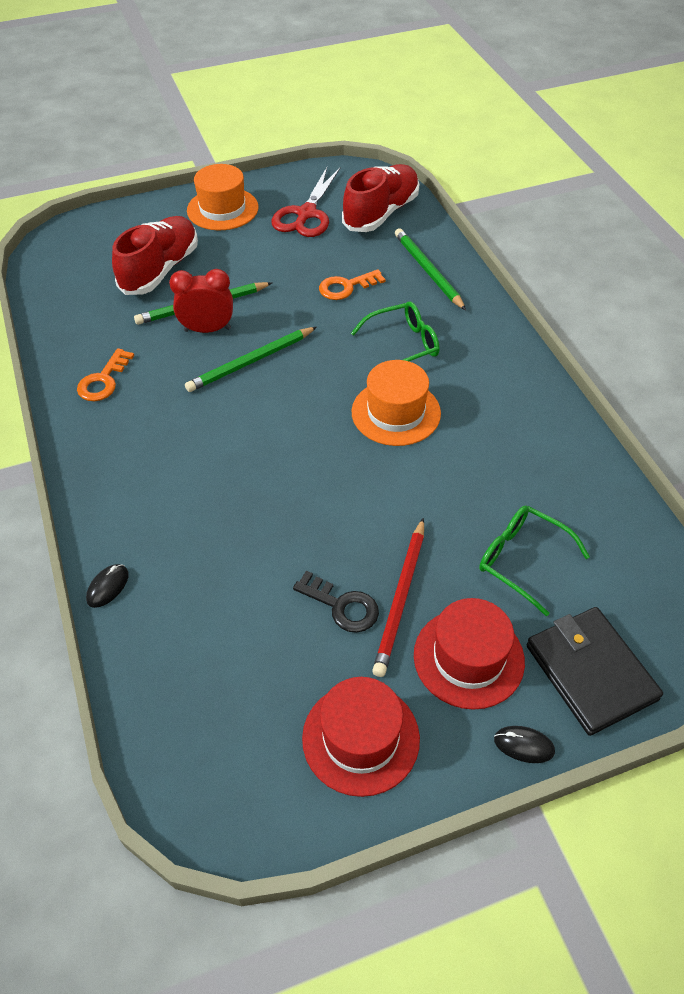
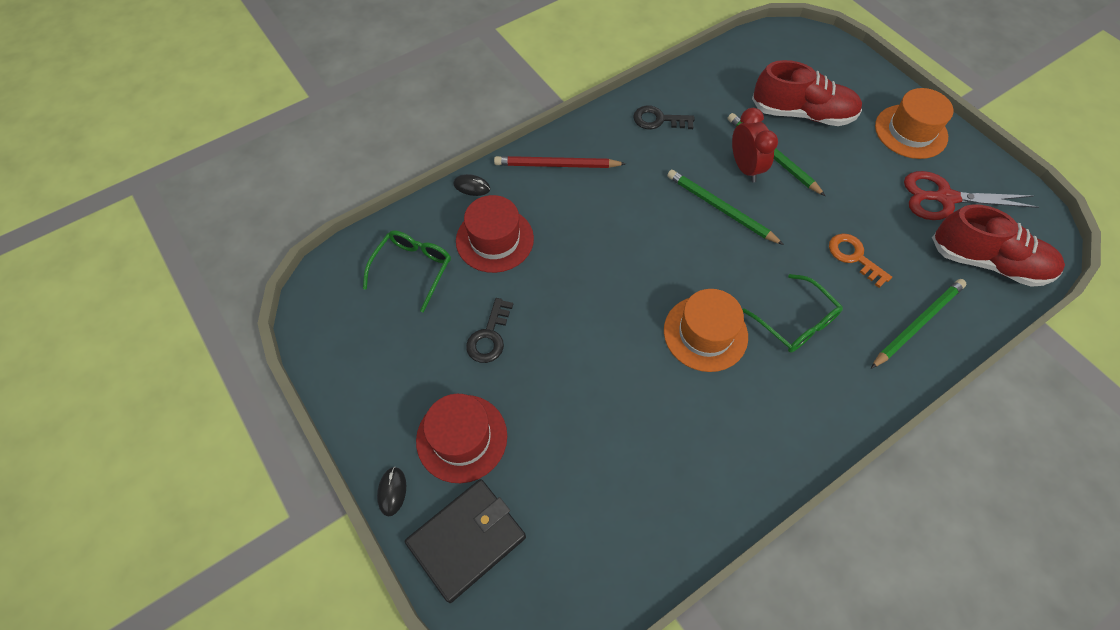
camera: 75 degrees right, 10 degrees up
(103, 380) = (658, 120): orange key -> black key
(360, 738) = (382, 373): red hat -> red hat (494, 239)
(401, 599) = (506, 377): red pencil -> red pencil (556, 165)
(522, 560) = (568, 468): green glasses -> green glasses (413, 269)

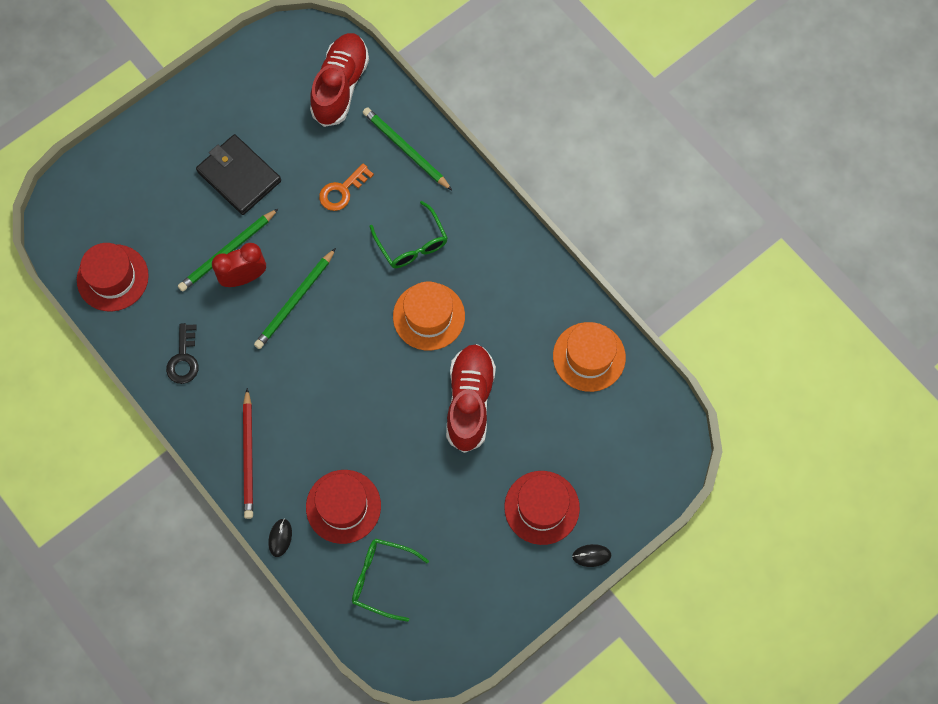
camera: 95 degrees left, 10 degrees up
(467, 540) = (621, 491): black wallet -> black wallet (239, 176)
(489, 336) = (447, 497): black key -> none
(739, 72) = (112, 278): none -> red hat
(796, 322) = (412, 243): green glasses -> green glasses turned 105 degrees clockwise
(802, 113) = (171, 220): red shoe -> red shoe (469, 401)
(910, 131) = (192, 124): orange hat -> orange hat (589, 357)
(945, 198) = (272, 108): red scissors -> none

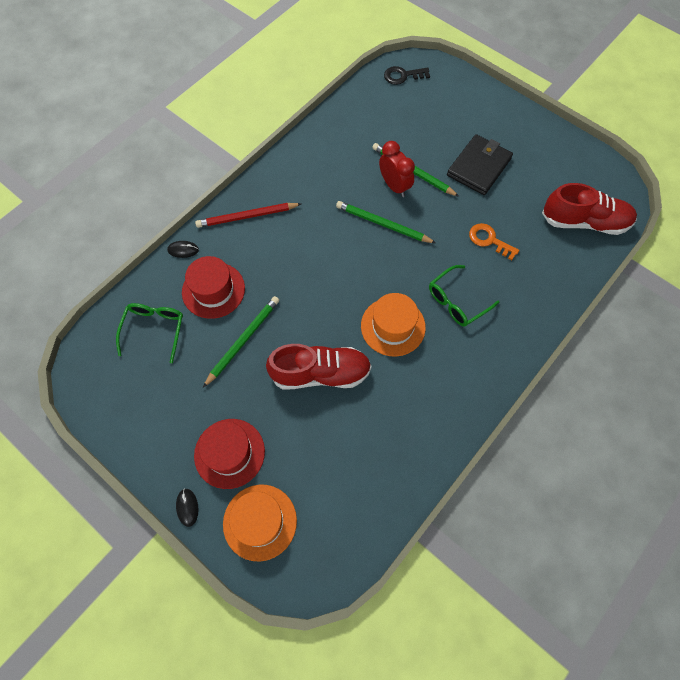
camera: 80 degrees right, 5 degrees down
(112, 278) = (373, 105): red hat -> none
(184, 359) = (318, 160): black key -> black key (403, 76)
(405, 149) = (543, 281): green pencil -> green pencil (243, 340)
(589, 357) = (384, 475): orange hat -> orange hat (260, 522)

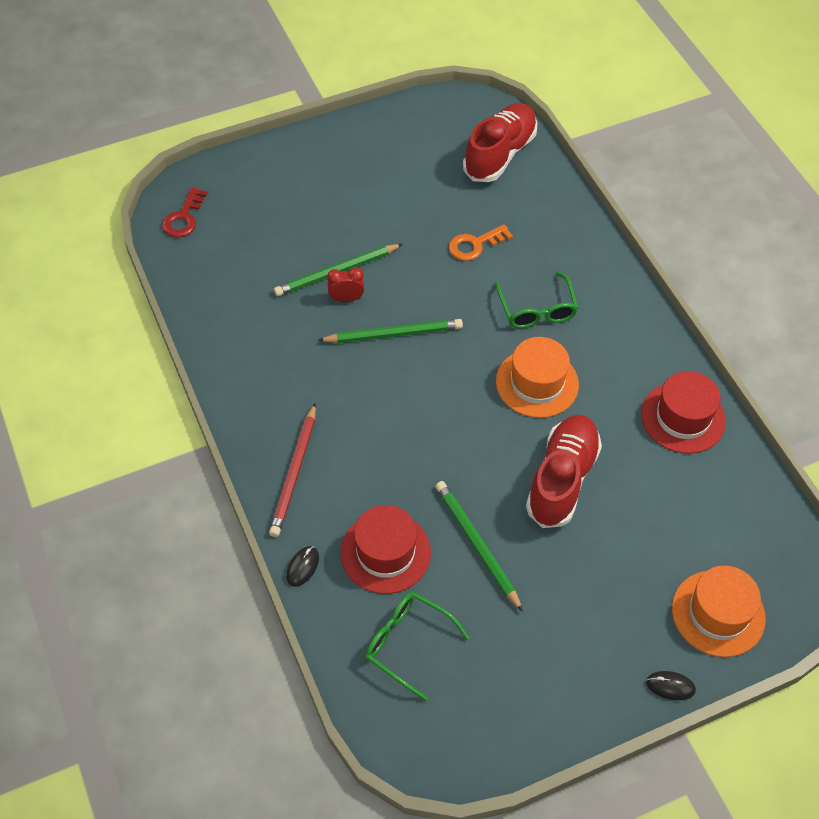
camera: 65 degrees left, 10 degrees down
(229, 453) = (620, 615): red hat -> red hat (683, 417)
(382, 224) = (394, 334): green pencil -> green pencil turned 150 degrees counterclockwise
(394, 186) = (346, 299): red clock -> red clock, size x0.65
(403, 76) = (183, 218): black key -> red key
(479, 167) = (371, 208): black wallet -> none

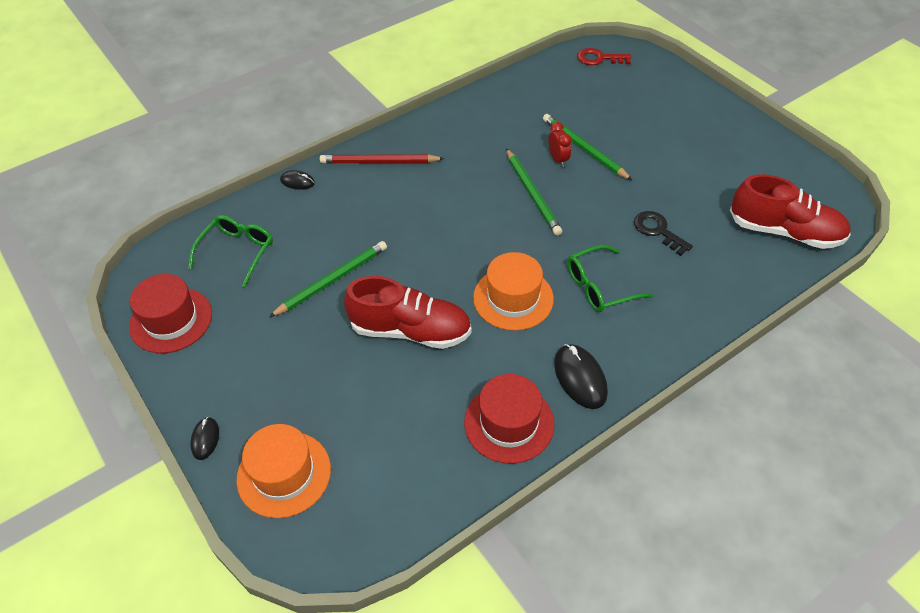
camera: 80 degrees right, 5 degrees down
(385, 552) = (316, 225): red hat -> red hat (171, 320)
(475, 245) = (658, 231): orange key -> black key
(641, 352) = (580, 378): none -> black mouse

